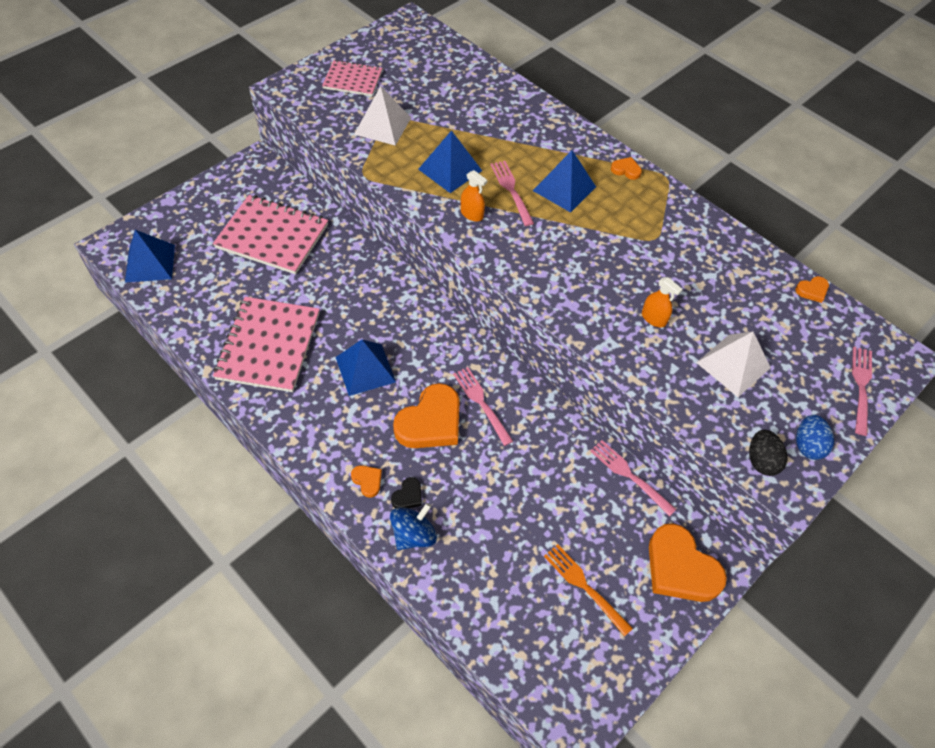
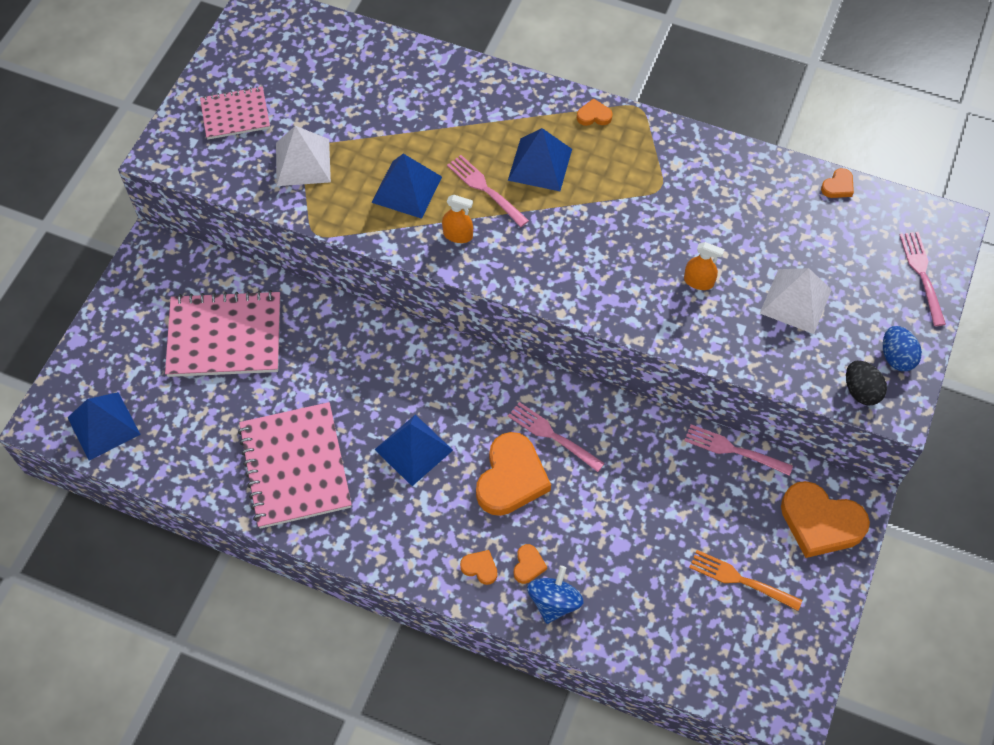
camera: 20 degrees left, 5 degrees up
(408, 496) = (528, 565): black heart -> orange heart

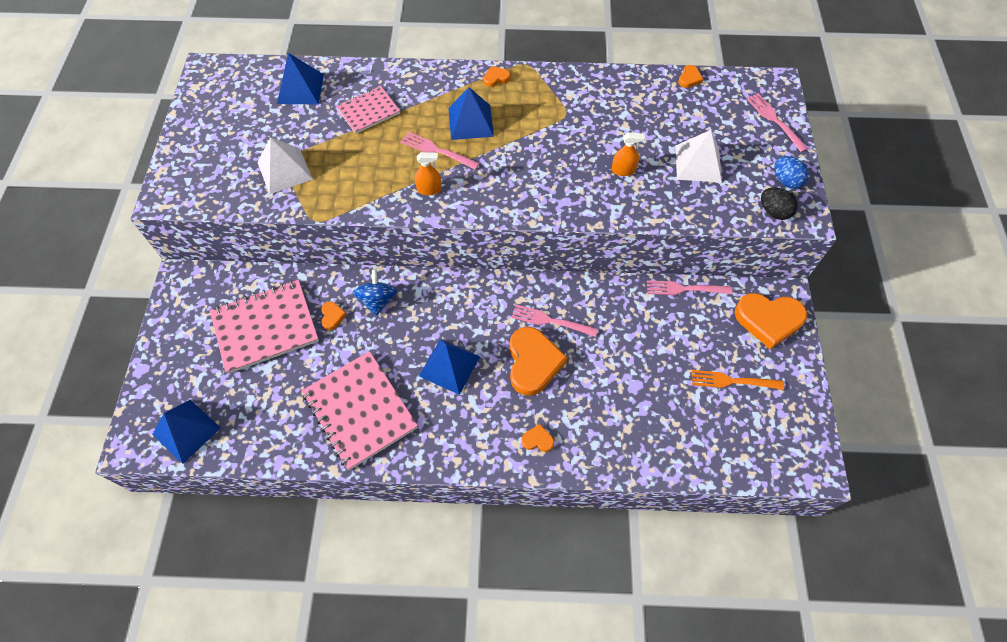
camera: 20 degrees left, 0 degrees up
(235, 114) = (216, 151): pink notebook -> pink notebook (368, 111)
(407, 189) = (376, 167): blue pyramid -> blue pyramid (300, 88)
(528, 565) = (573, 425): orange heart -> orange heart (332, 316)
(554, 602) = (605, 446): blue spinning top -> blue spinning top (378, 300)

